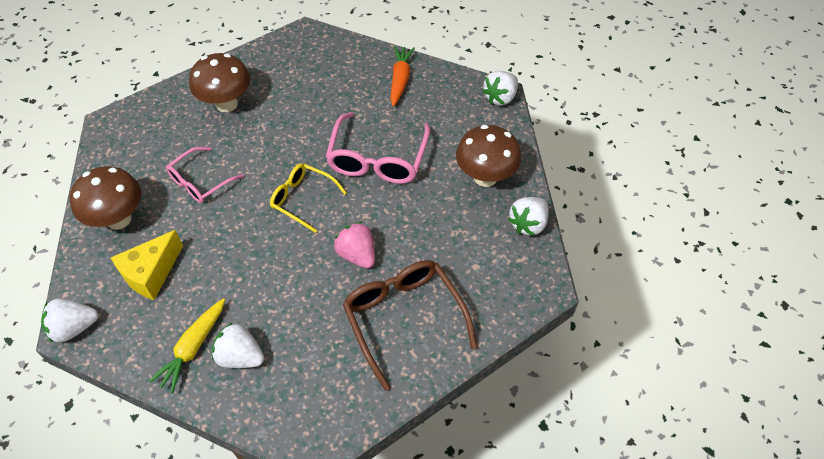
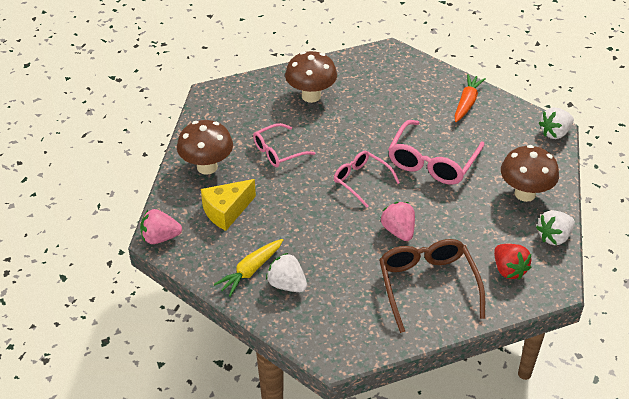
camera: 15 degrees right, 10 degrees down
(74, 328) = (160, 237): white strawberry -> pink strawberry
(302, 199) = (361, 180): yellow glasses -> pink glasses
(489, 277) = (509, 270): none -> red strawberry

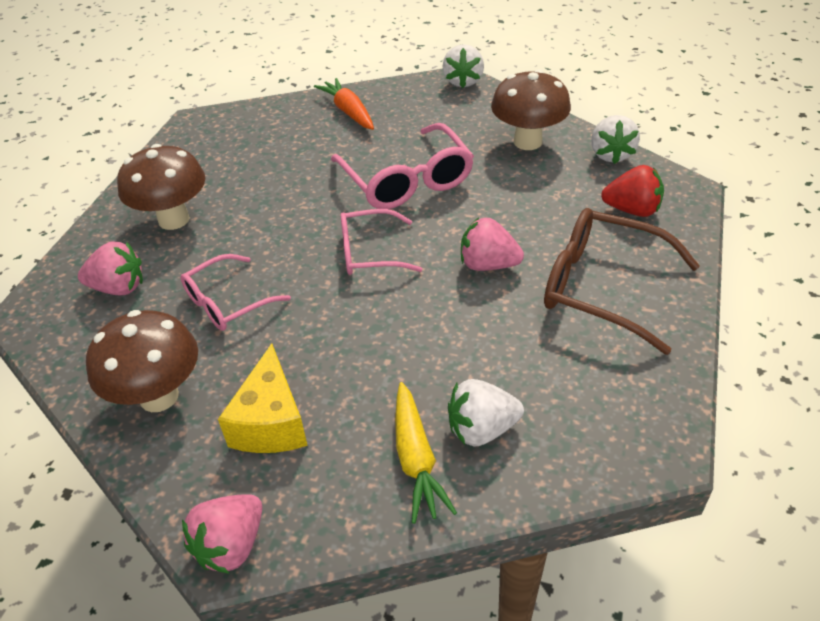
camera: 50 degrees left, 0 degrees up
(251, 110) = (119, 288): none -> pink strawberry
(278, 152) = (227, 303): pink glasses -> pink glasses turned 45 degrees clockwise

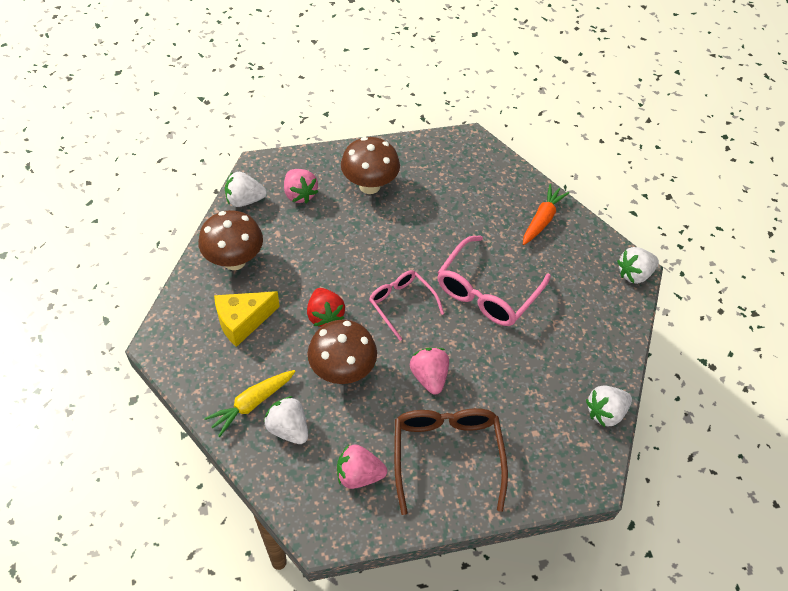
camera: 55 degrees right, 10 degrees up
(67, 349) = (245, 200): none -> white strawberry
(227, 303) = (317, 252): pink glasses -> none
(231, 545) = (162, 344): pink strawberry -> pink strawberry (359, 475)
(527, 142) = (583, 349): brown mushroom -> brown mushroom (342, 371)
(632, 210) = (544, 448): red strawberry -> red strawberry (325, 316)

